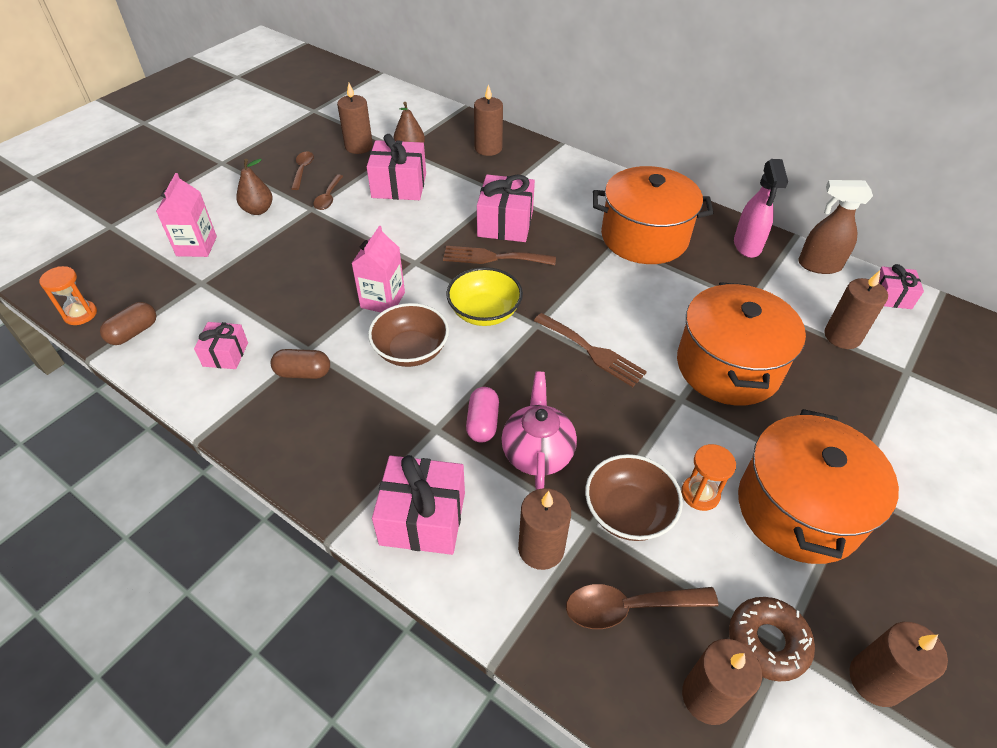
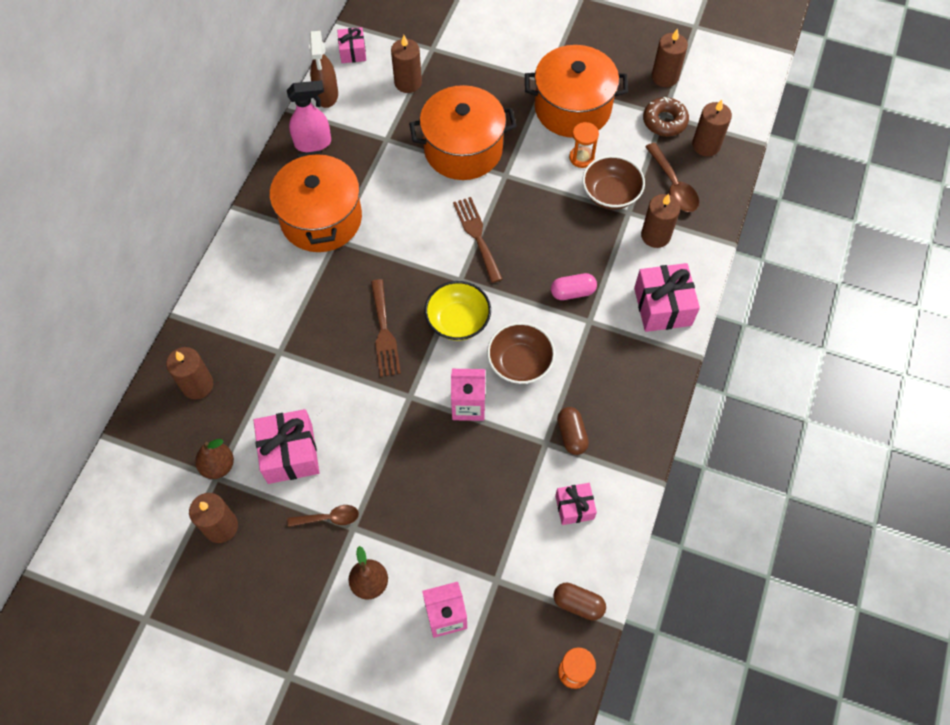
camera: 105 degrees left, 15 degrees up
(303, 170) = (283, 569): brown spoon -> none
(505, 223) = (330, 335): pink gift -> none
(537, 452) = (585, 252): pink teapot -> none
(592, 351) = (477, 235): brown fork -> brown fork turned 45 degrees counterclockwise

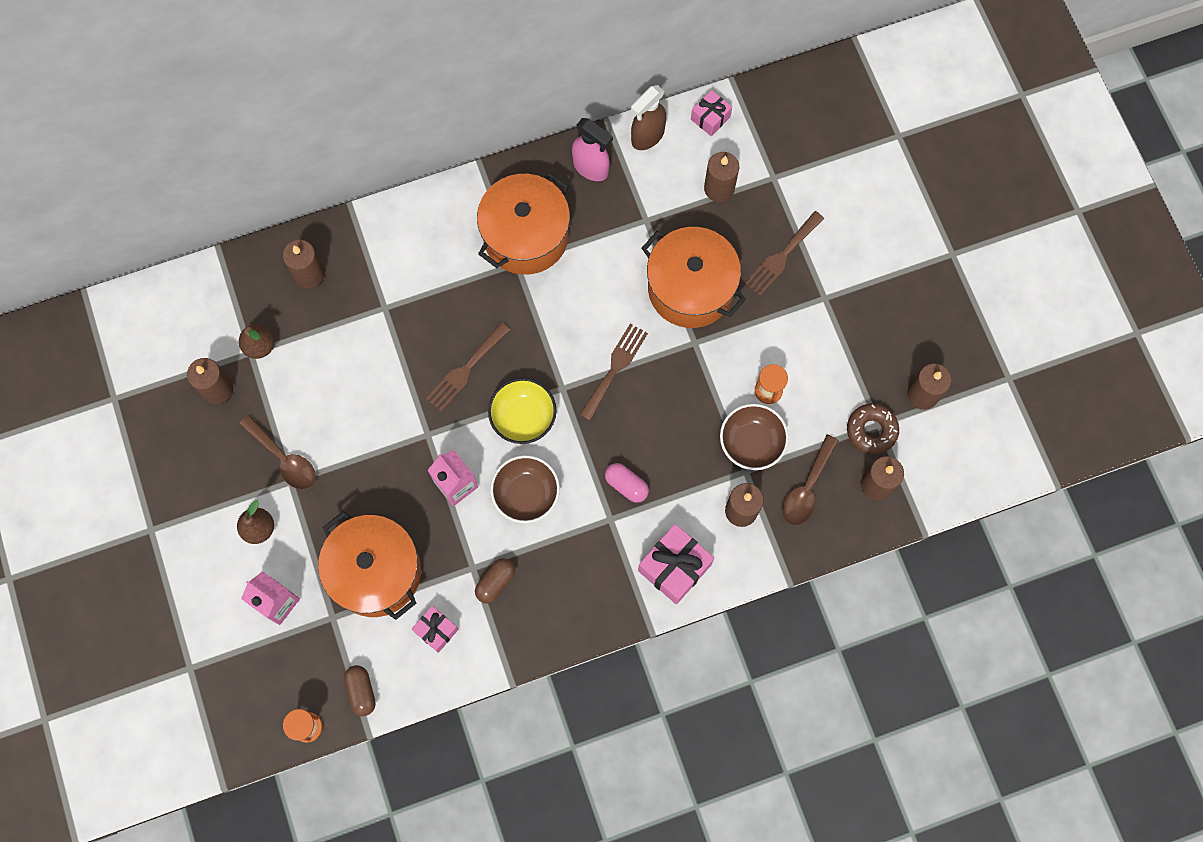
camera: 50 degrees right, 10 degrees up
(290, 453) = (310, 387): pink gift -> none
(329, 518) = (283, 458): brown spoon -> brown spoon, size x1.51
(493, 83) = (782, 256): none -> brown fork
(572, 108) = (815, 343): orange pot -> orange pot (376, 572)

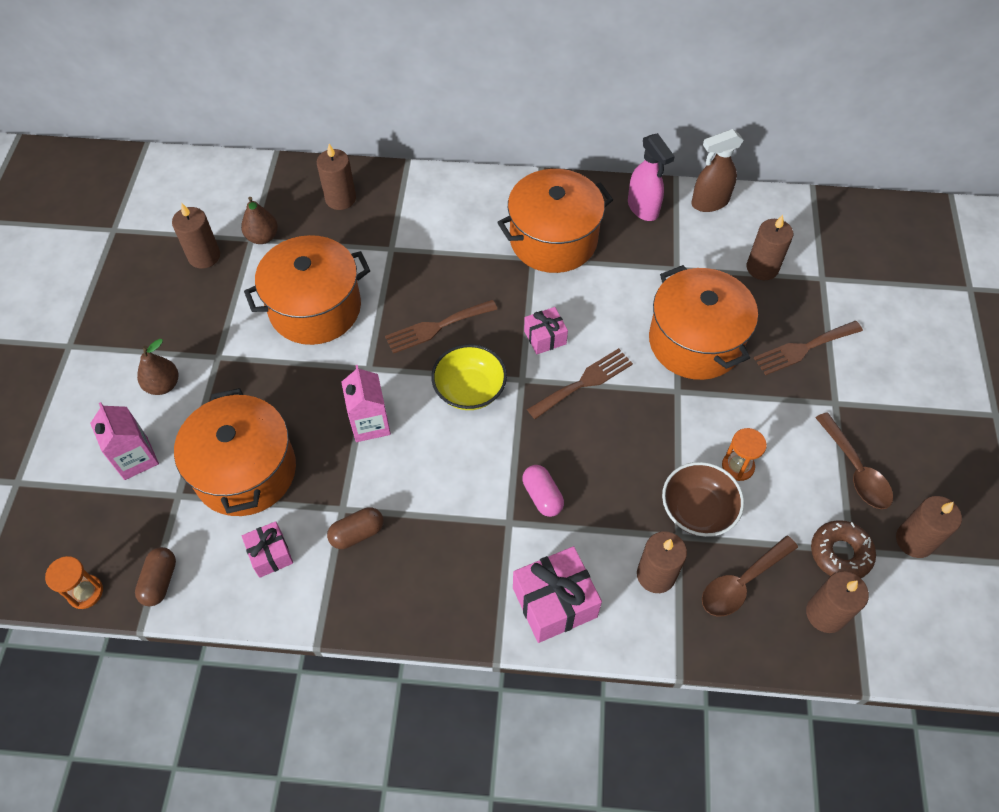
camera: 25 degrees right, 15 degrees down
(283, 458) = (224, 335): brown spoon -> brown spoon (855, 470)
(349, 397) = (315, 308): none -> orange pot
(526, 494) = (434, 461): brown bowl -> none
(710, 118) = (778, 209): pink gift -> pink gift (545, 337)

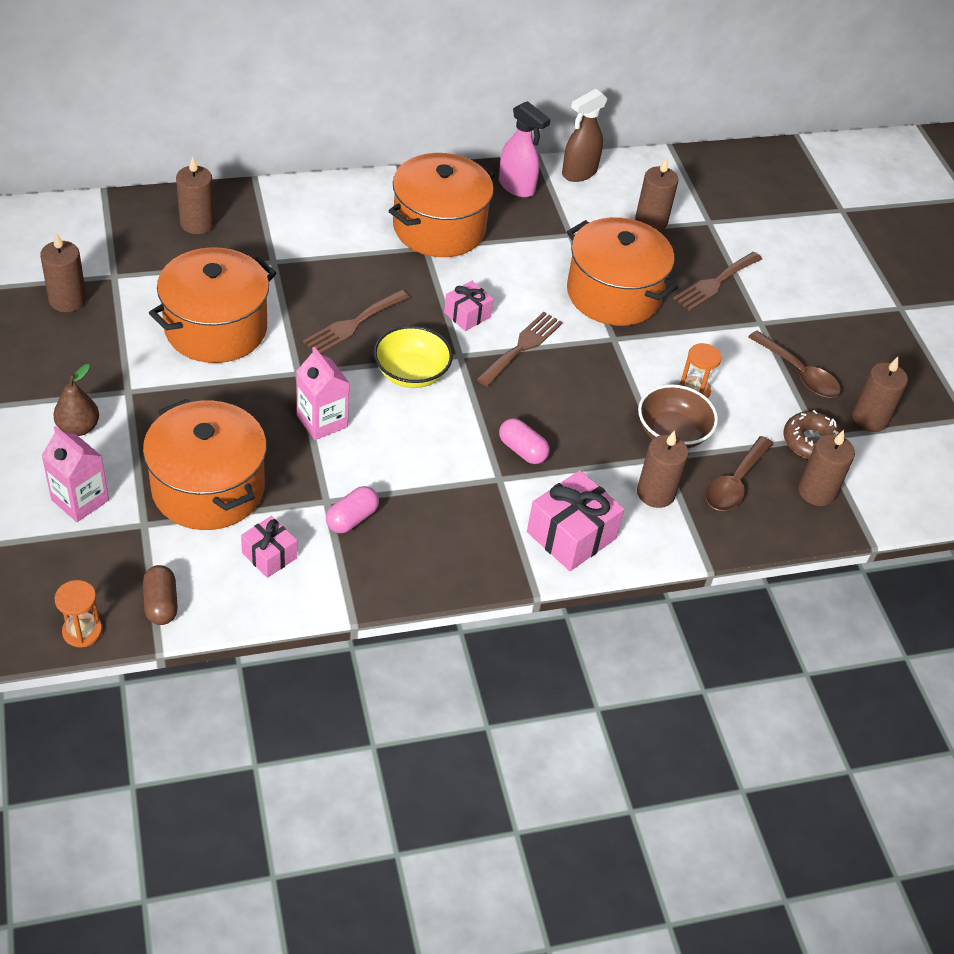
camera: 25 degrees left, 10 degrees down
(263, 237) = (126, 272): brown pear -> none
(357, 533) = (352, 519): brown capsule -> pink capsule

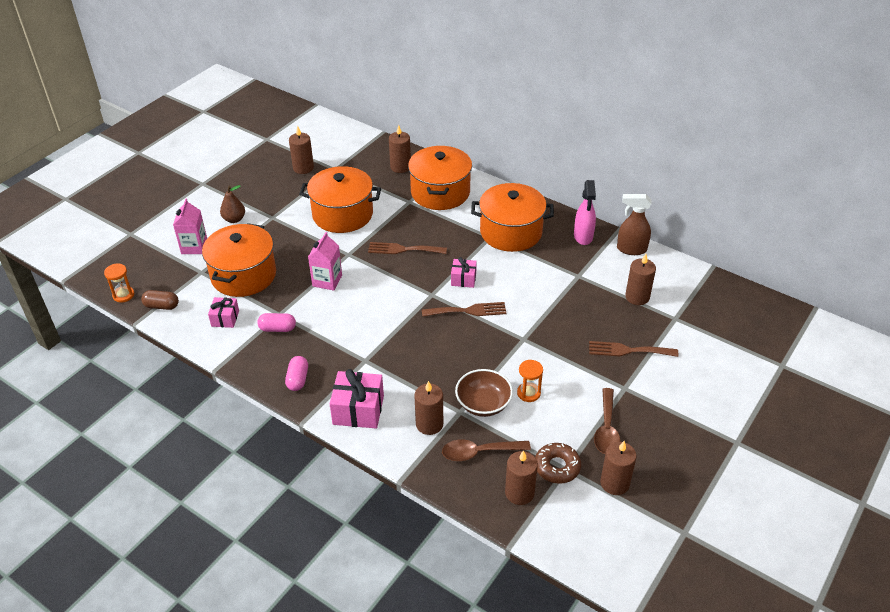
camera: 55 degrees right, 5 degrees down
(161, 604) = (162, 306): brown capsule -> brown capsule turned 60 degrees clockwise
(411, 373) = (396, 287): yellow bowl -> none
(522, 450) = (395, 356): pink capsule -> pink capsule (297, 379)
(613, 294) = (557, 318): orange pot -> orange pot (440, 192)

